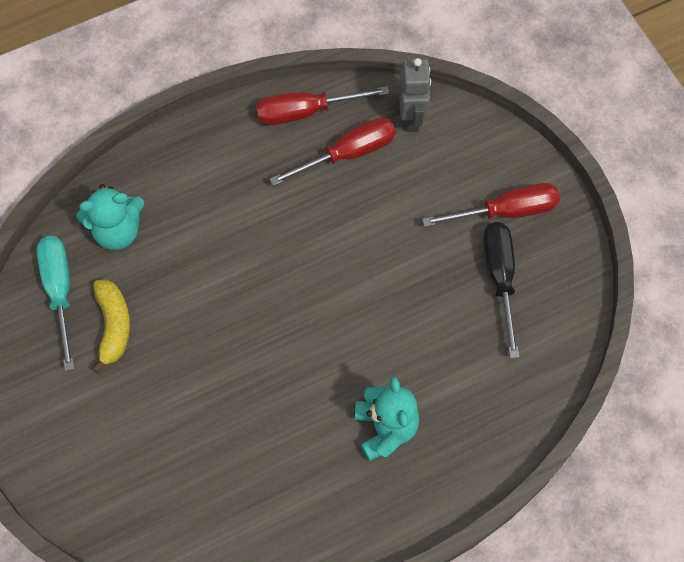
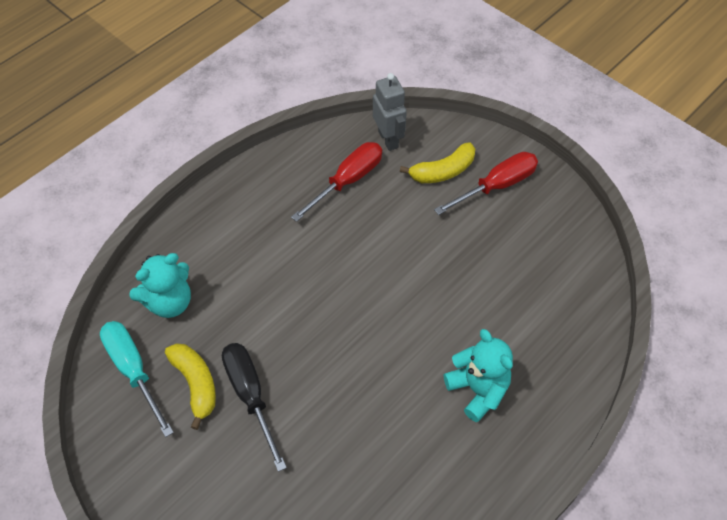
camera: 20 degrees left, 10 degrees down
(306, 112) = (298, 159): red screwdriver -> none
(454, 175) = (443, 171): none -> yellow banana
(500, 278) = (516, 238): black screwdriver -> black screwdriver (250, 396)

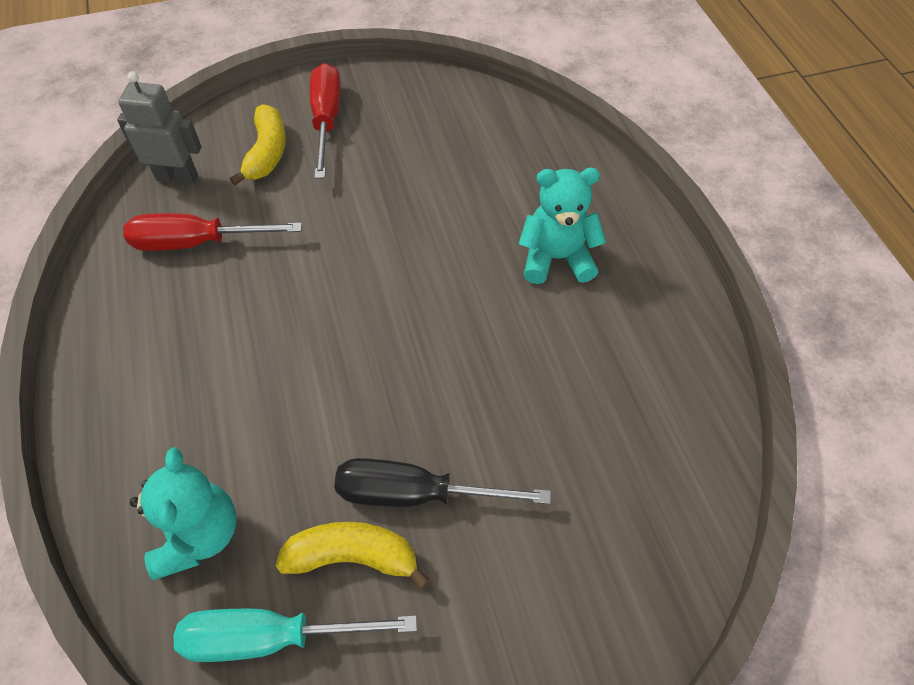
camera: 60 degrees left, 0 degrees up
(348, 181) = (197, 243): red screwdriver -> red screwdriver turned 75 degrees counterclockwise

